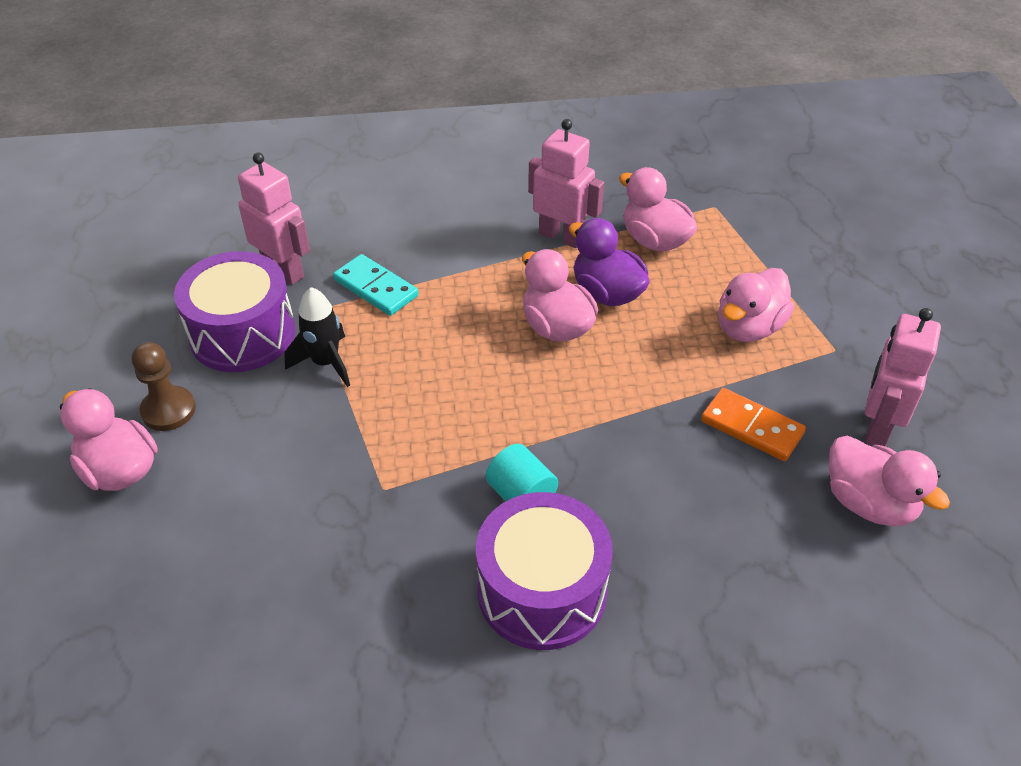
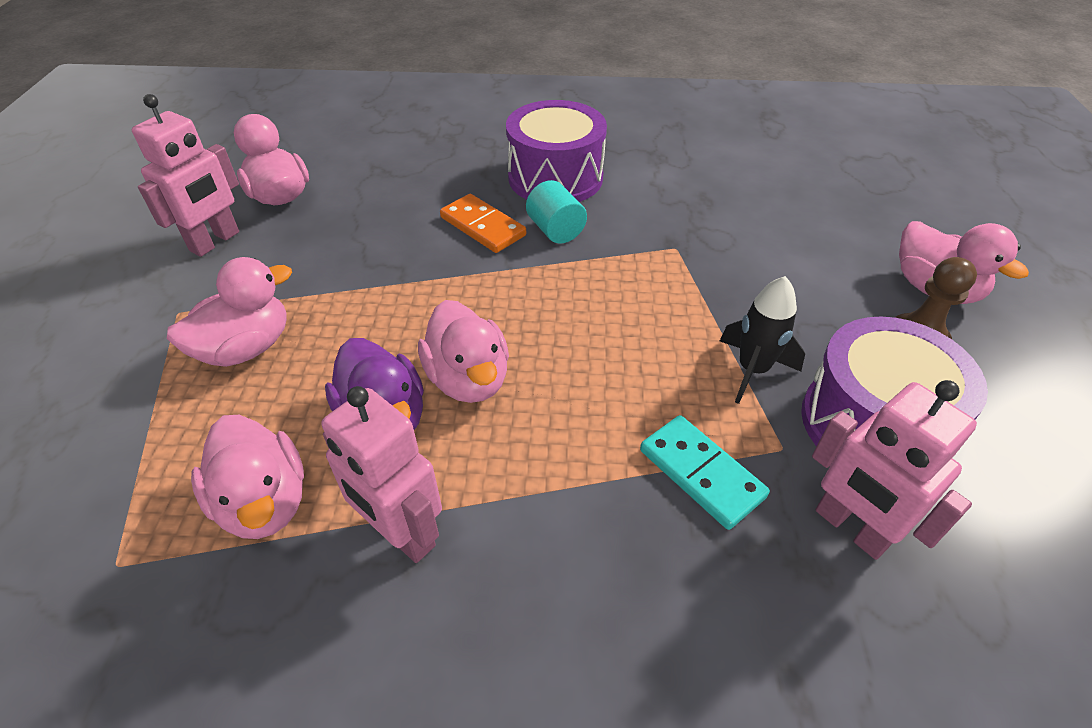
camera: 170 degrees left, 0 degrees up
(752, 427) = (326, 254): orange domino -> orange domino (482, 226)

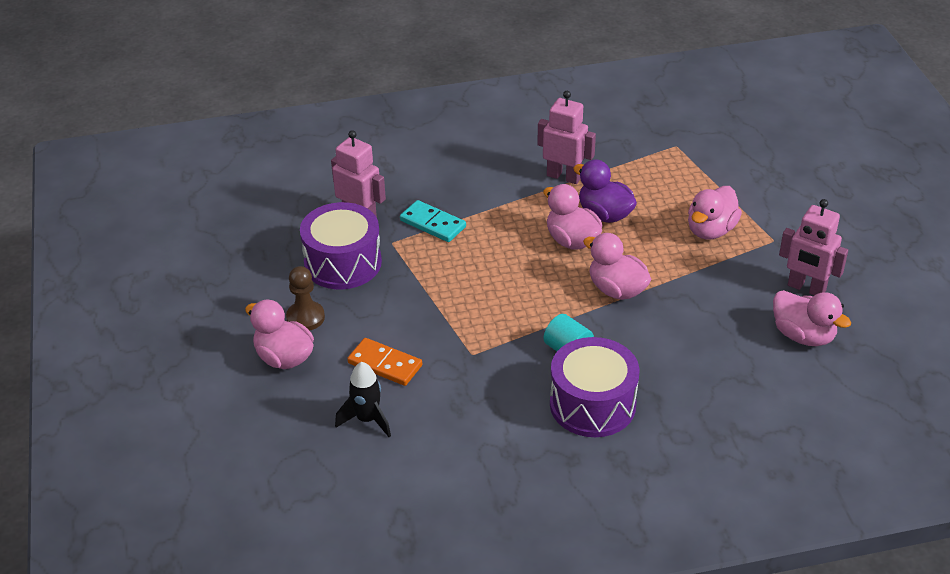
camera: 165 degrees right, 5 degrees down
(215, 242) = (806, 288): pink robot -> pink robot turned 75 degrees counterclockwise
(264, 502) = (634, 174): pink duck -> pink duck (616, 290)
(482, 226) = (625, 341): orange domino -> orange domino (385, 364)
(752, 370) = (410, 278): black rocket -> black rocket (367, 419)

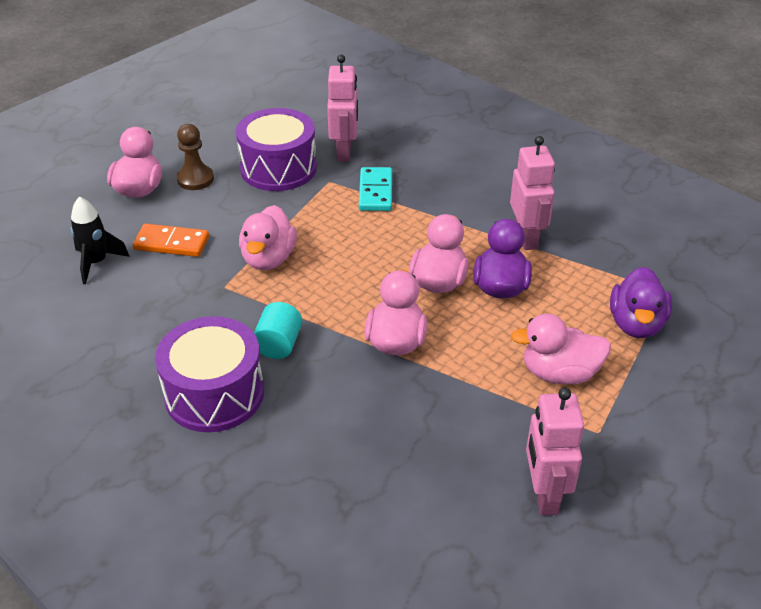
camera: 55 degrees right, 0 degrees up
(385, 364) = (172, 243): orange domino -> orange domino turned 75 degrees counterclockwise
(694, 174) = (636, 324): none -> purple duck
(803, 335) = (459, 524): pink duck -> pink duck (268, 259)

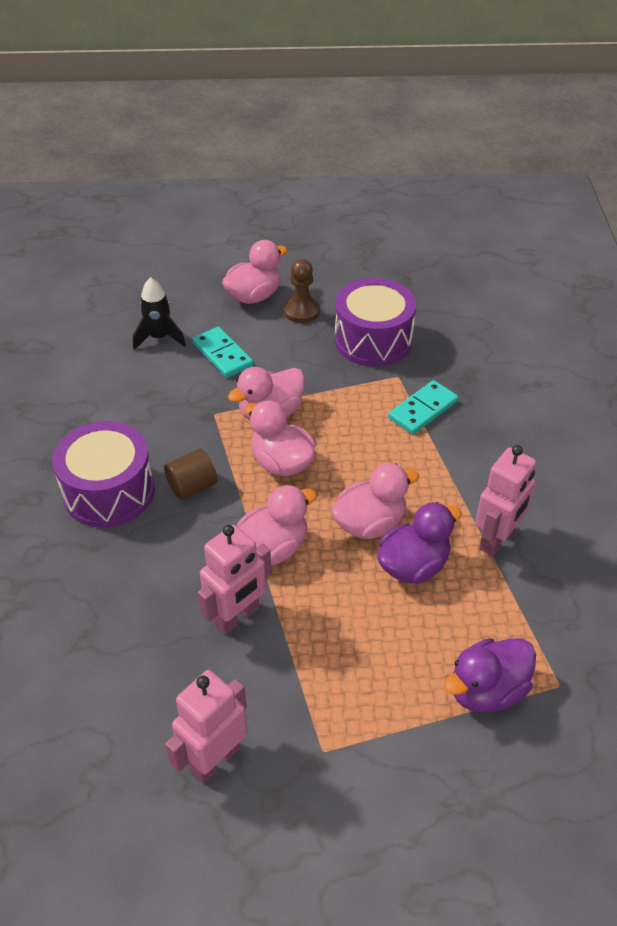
camera: 45 degrees right, 5 degrees up
(172, 243) = (223, 354): orange domino -> turquoise domino
(278, 344) = (192, 486): turquoise cylinder -> brown cylinder
(344, 152) = (443, 357): pink robot -> pink robot (237, 617)
(559, 373) = (360, 676): pink duck -> pink duck (281, 463)

